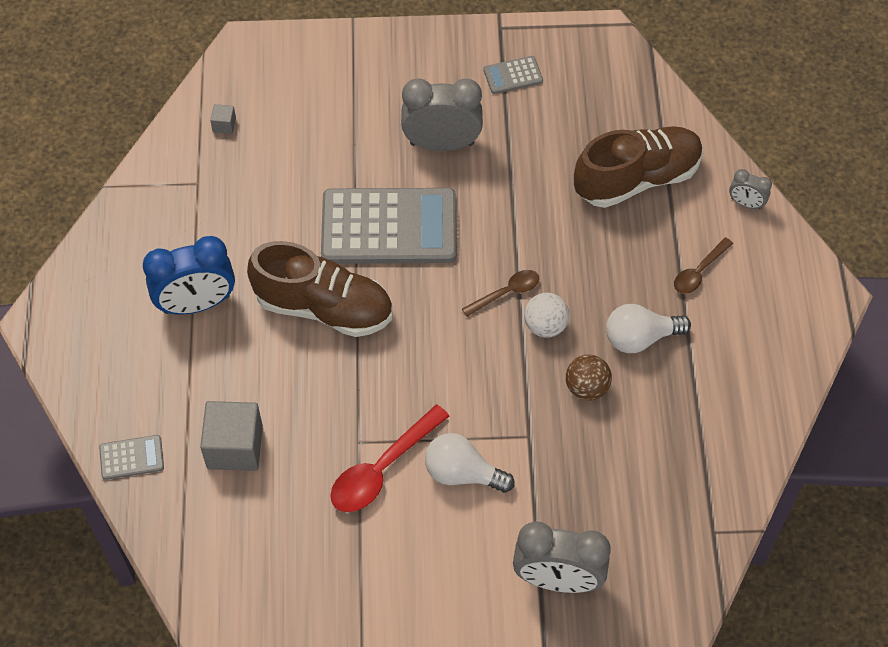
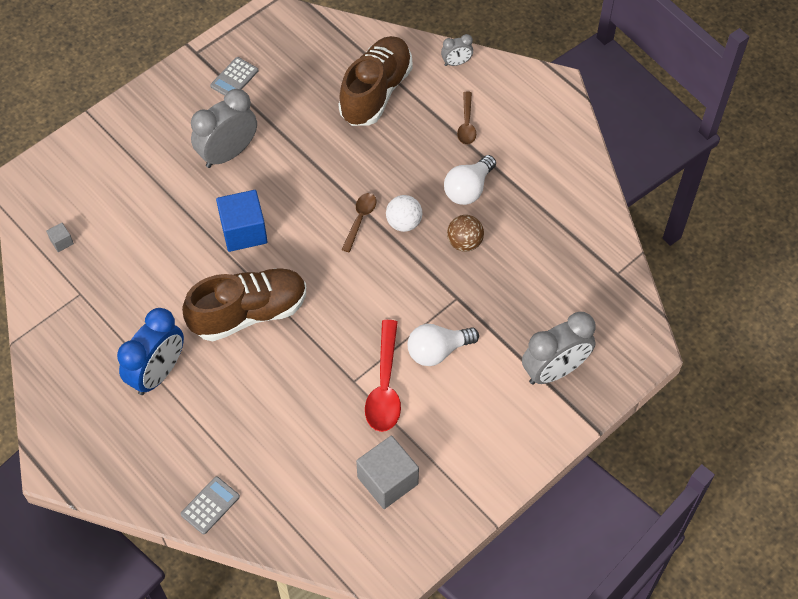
camera: 40 degrees left, 0 degrees up
(235, 447) = (274, 445): grey cube -> grey cube (387, 480)
(389, 227) = (244, 231): grey calculator -> blue cube

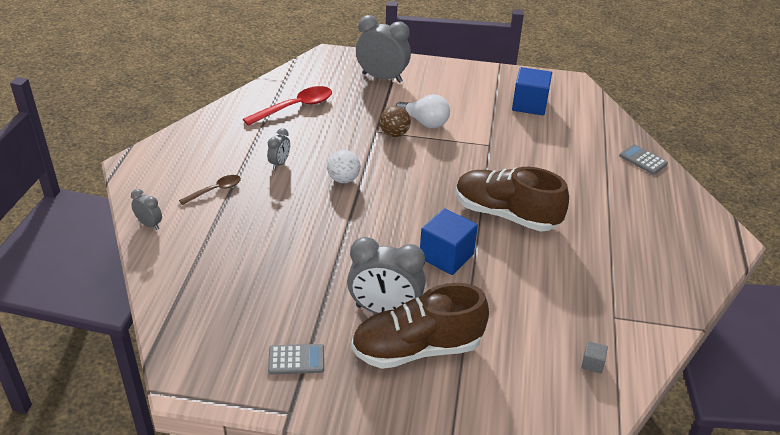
camera: 130 degrees left, 20 degrees down
(158, 373) = (606, 232): blue clock -> none
(210, 505) = (643, 160): grey calculator -> grey calculator turned 45 degrees clockwise
(360, 220) = (365, 201): brown spoon -> none
(376, 92) = (226, 255): brown shoe -> brown shoe (417, 349)
(385, 386) = (475, 131): red spoon -> red spoon (295, 107)
(387, 480) = (529, 105): grey cube -> blue cube
(464, 242) = (329, 146): brown ball -> brown ball (394, 134)
(468, 189) = (279, 163): white light bulb -> grey clock

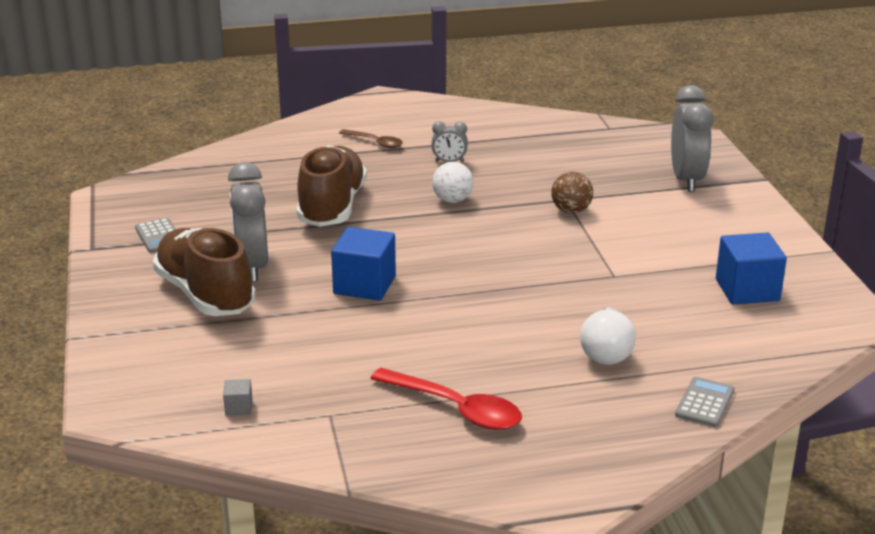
camera: 70 degrees right, 10 degrees down
(149, 224) = (300, 128): grey clock -> none
(295, 107) = (562, 145): red spoon -> red spoon (455, 408)
(425, 122) = (617, 224): white light bulb -> white light bulb (606, 352)
(506, 214) = (473, 310): brown shoe -> brown shoe (332, 207)

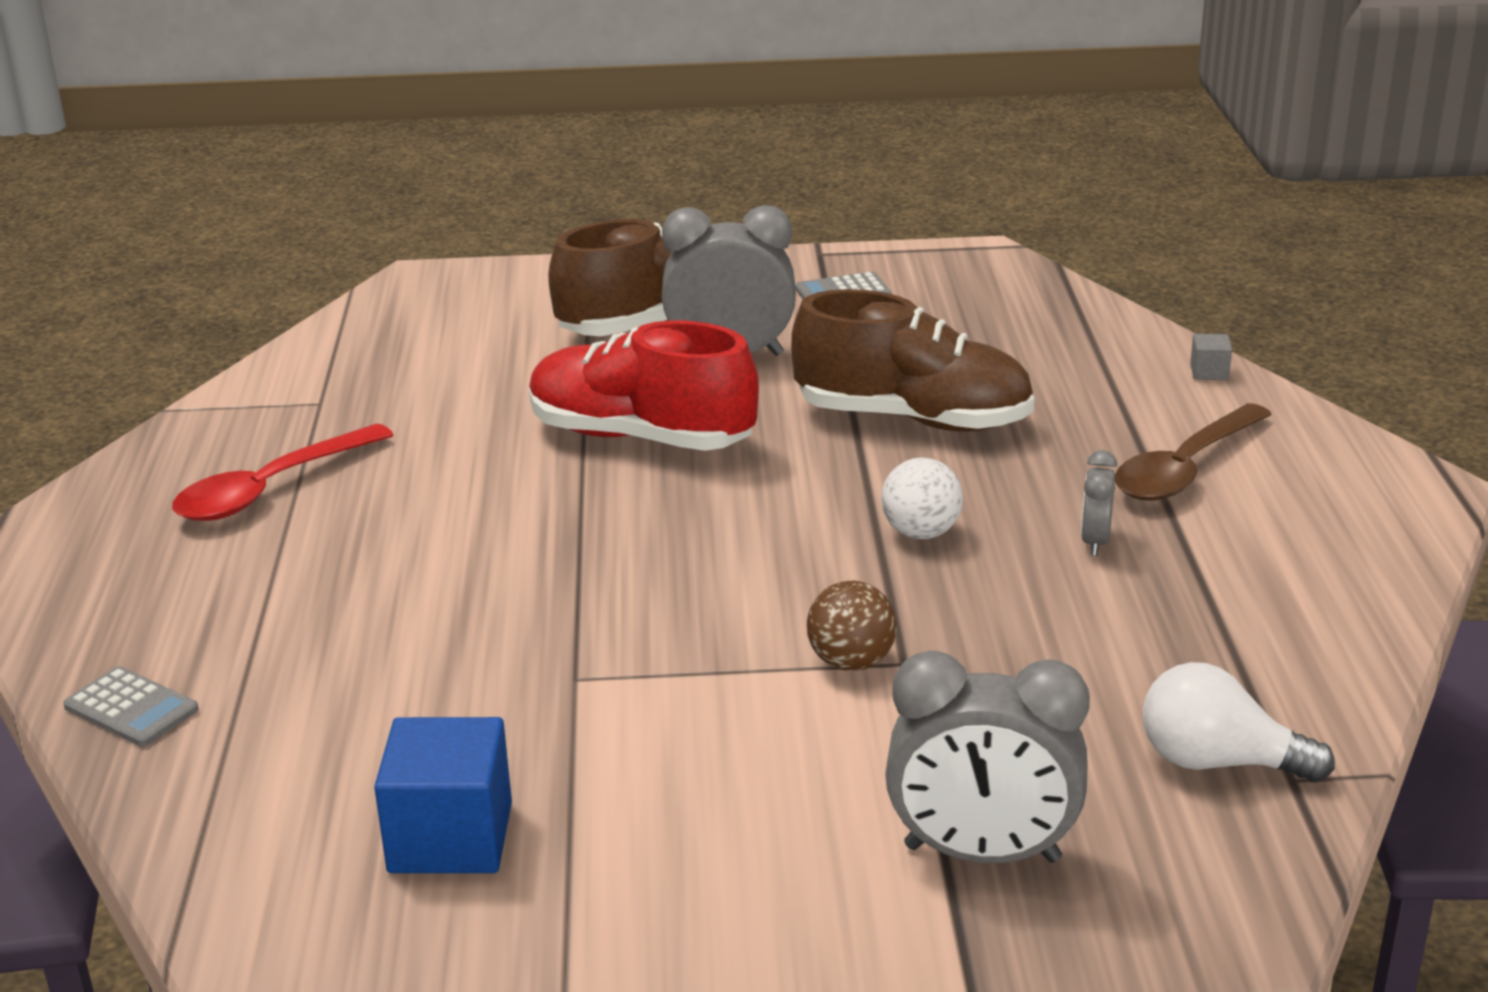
camera: 100 degrees right, 0 degrees up
(239, 407) = (374, 347): grey cube -> grey cube (1209, 372)
(364, 285) = (641, 437): blue cube -> red shoe
(375, 142) = (1185, 468): brown spoon -> brown spoon, size x1.68
(606, 352) = (332, 633): white light bulb -> white light bulb (1218, 762)

